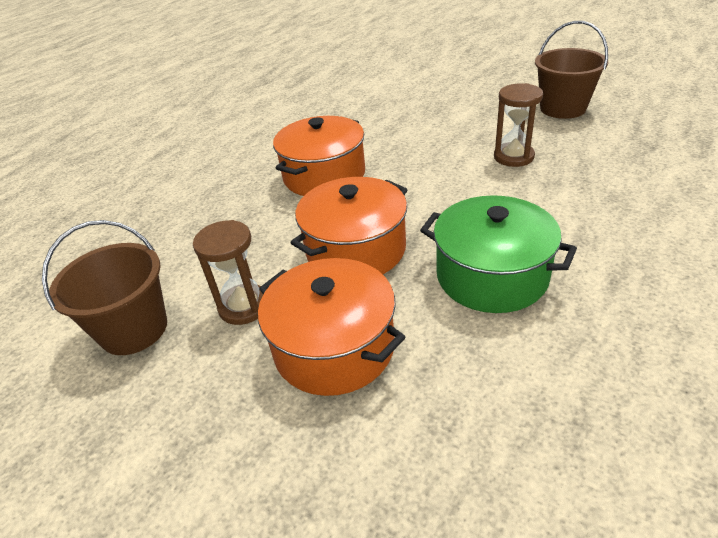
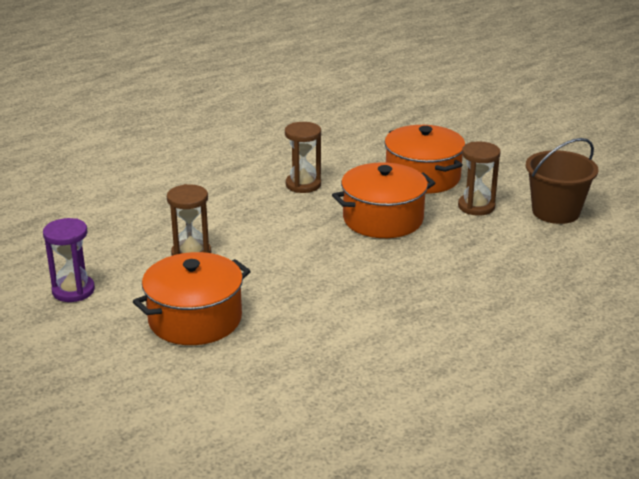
camera: 165 degrees left, 10 degrees down
(324, 175) = (378, 286): orange pot -> orange pot (195, 319)
(491, 275) = (303, 185): green pot -> brown hourglass
(562, 108) = (73, 291): brown bucket -> purple hourglass

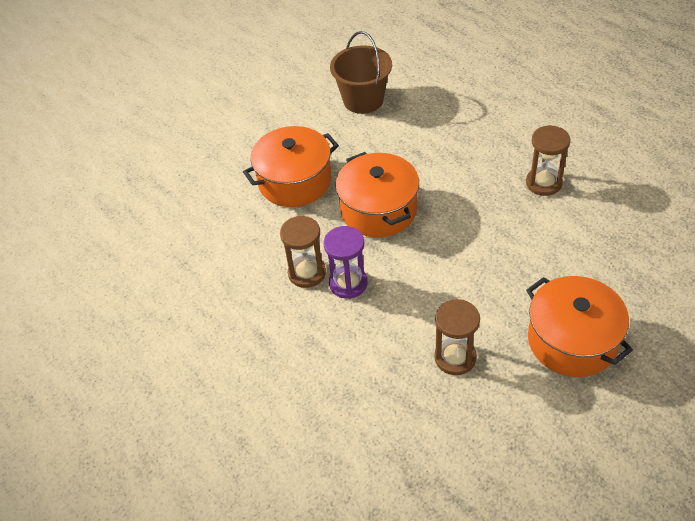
camera: 85 degrees left, 20 degrees up
(73, 291) = (540, 457): purple hourglass -> purple hourglass (348, 283)
(476, 206) = (354, 147): brown hourglass -> brown hourglass (543, 183)

